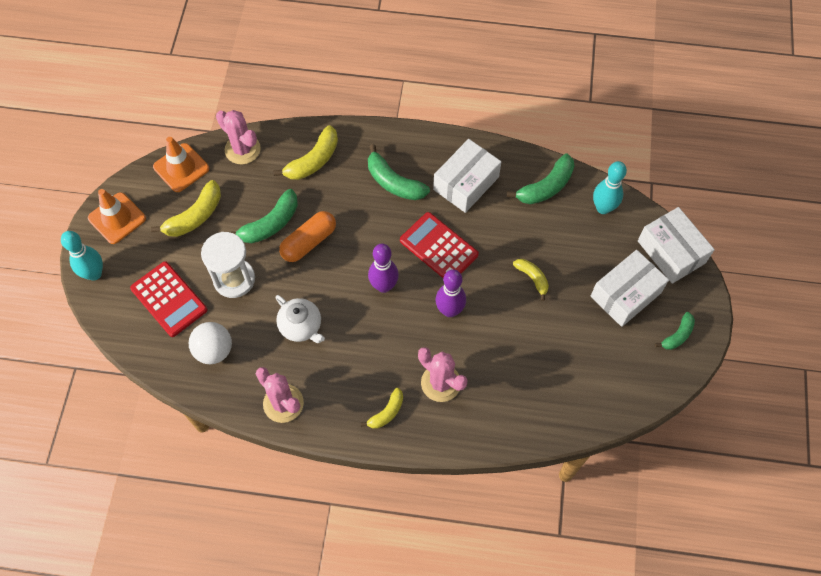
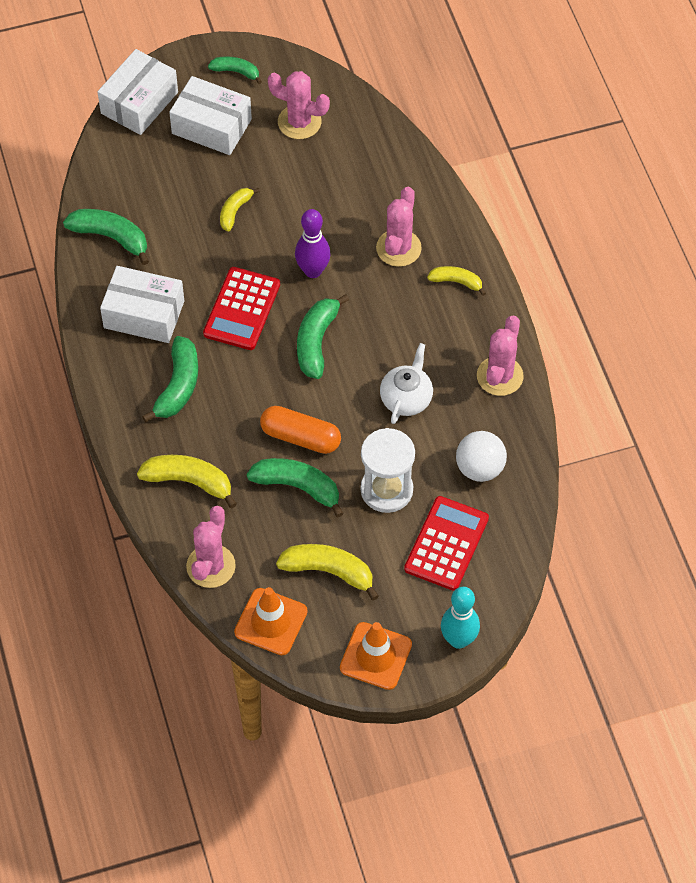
camera: 115 degrees left, 5 degrees down
(384, 286) = (316, 342): purple bowling pin -> green banana
(603, 208) = (113, 177): turquoise bowling pin -> none
(603, 362) = (299, 122): none -> pink cactus

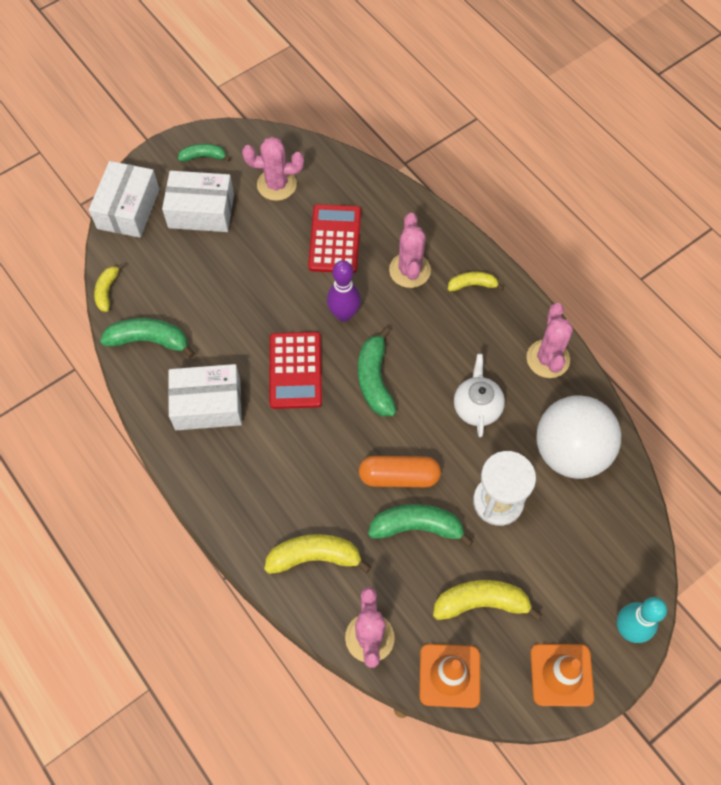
camera: 20 degrees left, 5 degrees up
(178, 386) = (266, 464): green banana -> none
(235, 211) = (252, 281): yellow banana -> yellow banana (107, 291)
(446, 544) = (574, 536): red calculator -> red calculator (335, 239)
(480, 468) = (570, 451): white ball -> white ball, size x1.68

